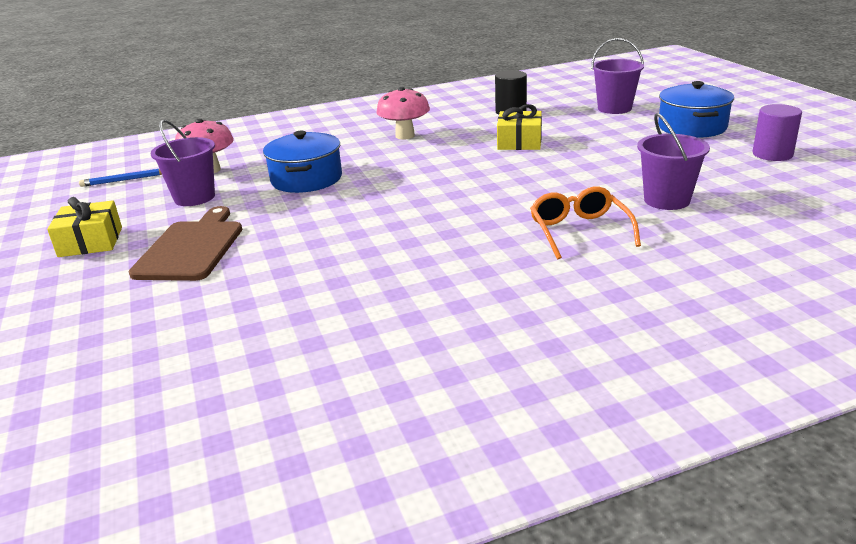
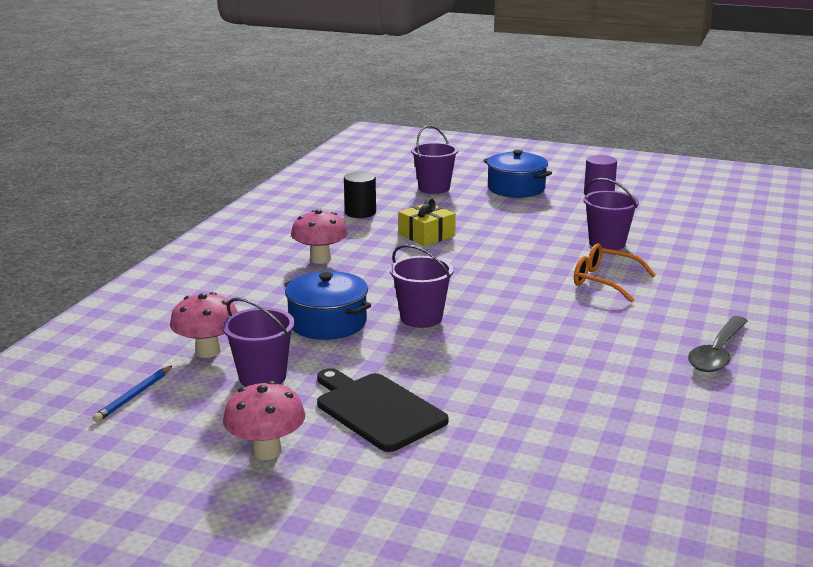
camera: 50 degrees left, 5 degrees down
(90, 242) = (267, 451): yellow gift -> pink mushroom
(191, 248) = (377, 409): brown cutting board -> black cutting board
(366, 200) = (421, 318): none -> purple bucket
(524, 344) = (717, 353): none -> grey spoon

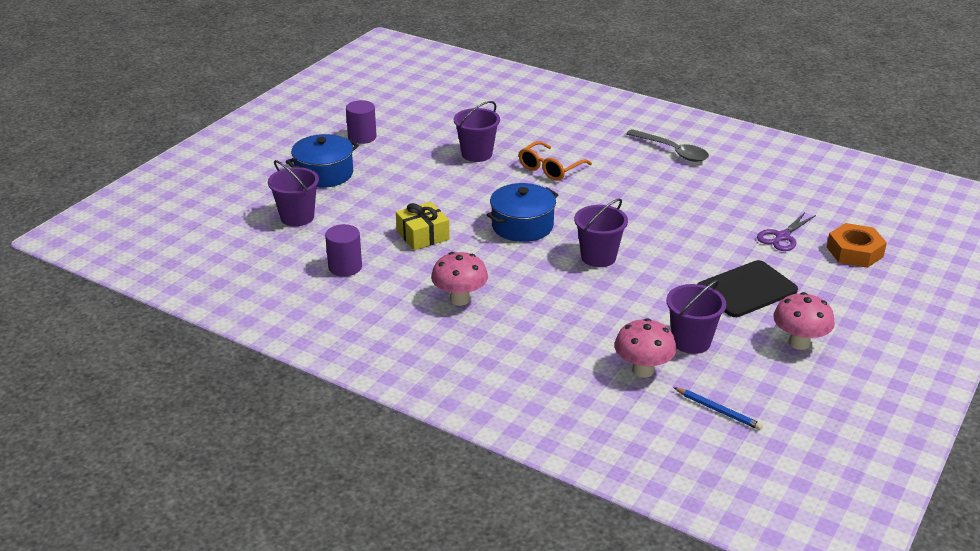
camera: 80 degrees left, 10 degrees up
(328, 322) = (598, 303): blue pot -> blue pot (522, 226)
(360, 212) = (345, 267): black cylinder -> purple cylinder
(516, 507) = (854, 252): none -> orange nut
(529, 441) = (782, 237): none -> purple scissors

